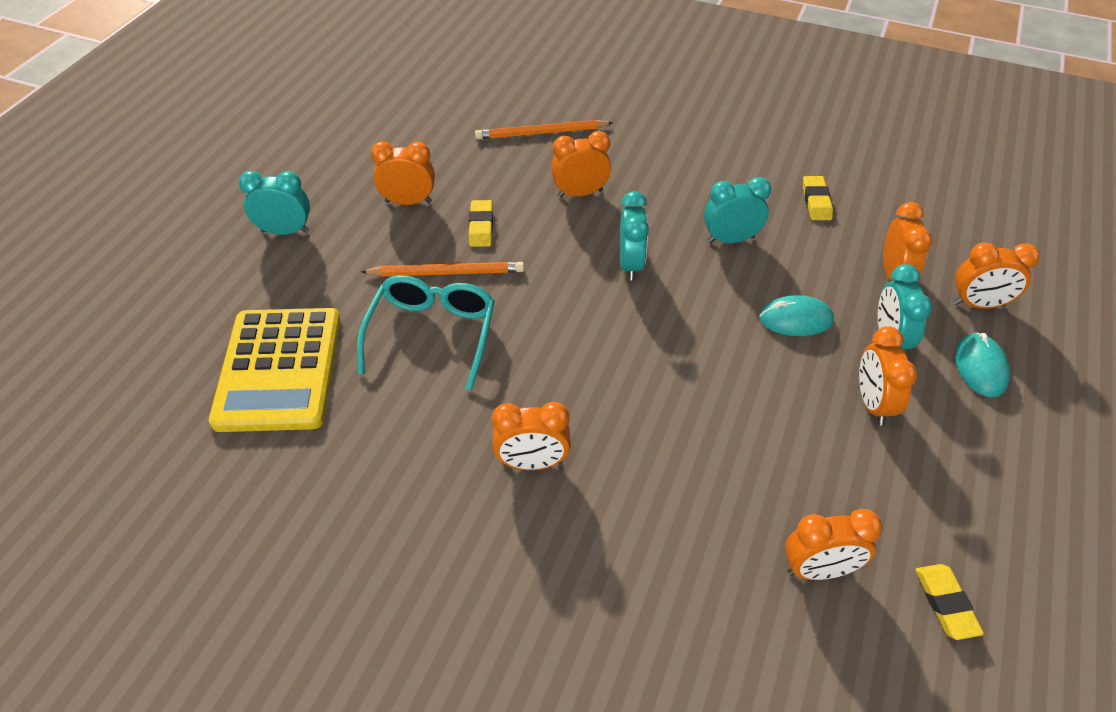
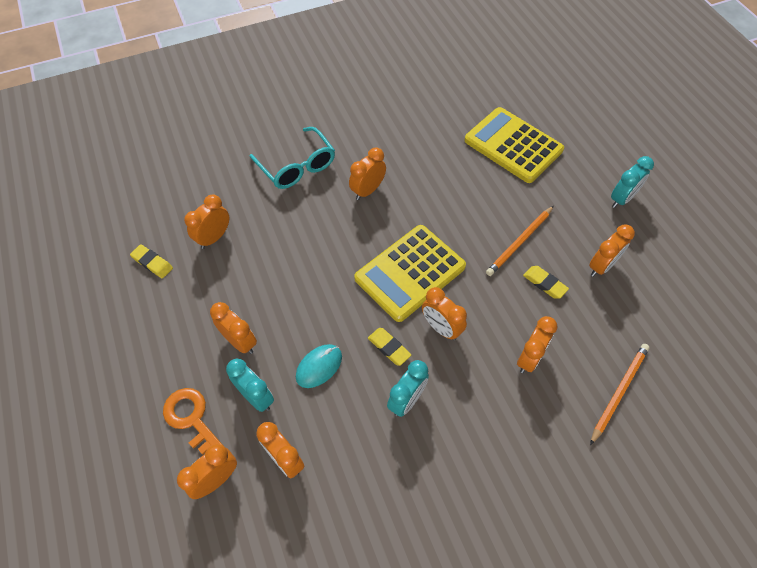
camera: 135 degrees right, 10 degrees up
(432, 334) = (480, 208): turquoise glasses -> turquoise glasses (297, 167)
(600, 330) = (410, 273): none -> yellow calculator
(630, 264) = (441, 328): turquoise clock -> orange clock
(816, 201) = (385, 494): yellow eraser -> yellow eraser (389, 348)
(980, 367) = (192, 419): turquoise mouse -> orange key

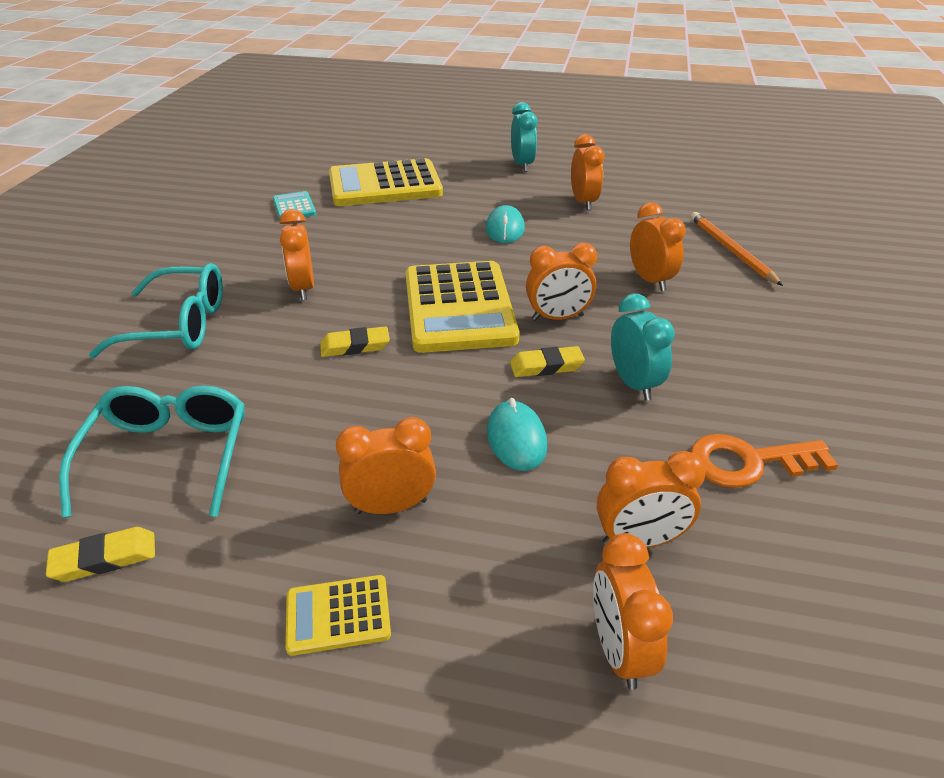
camera: 55 degrees left, 20 degrees down
(173, 362) = (338, 615): none -> yellow calculator
(192, 419) = (477, 636): orange key -> orange key (748, 462)
(214, 237) = (169, 456): orange clock -> turquoise glasses
(256, 397) = (506, 529): turquoise clock -> none
(443, 124) = (294, 207): none -> turquoise calculator
(519, 242) = (505, 229): orange pencil -> turquoise mouse
(544, 283) = (570, 236): yellow eraser -> yellow eraser (355, 346)

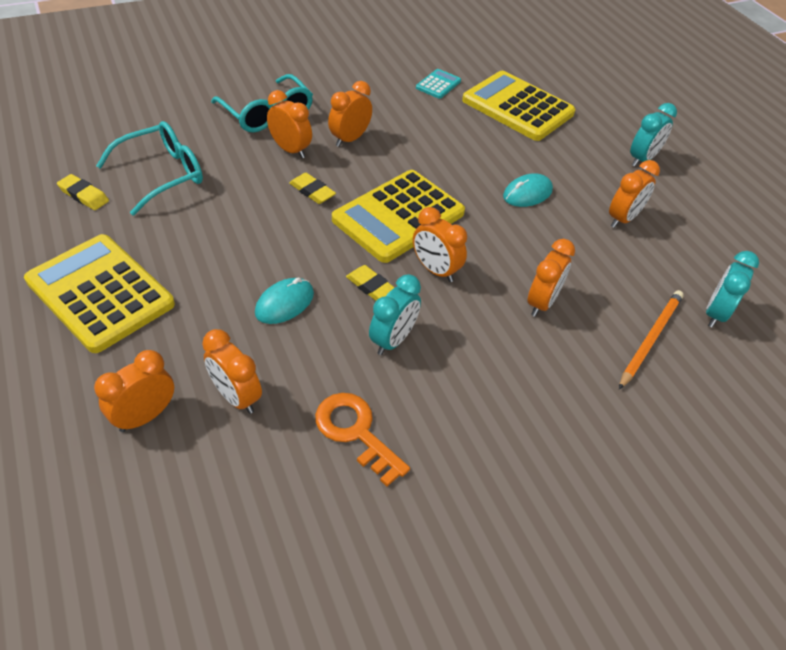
camera: 50 degrees right, 10 degrees up
(338, 615) = (100, 293): yellow calculator -> yellow calculator, size x2.23
(391, 506) = (187, 275): orange clock -> orange clock (290, 150)
(723, 213) = (715, 313): none -> turquoise clock

